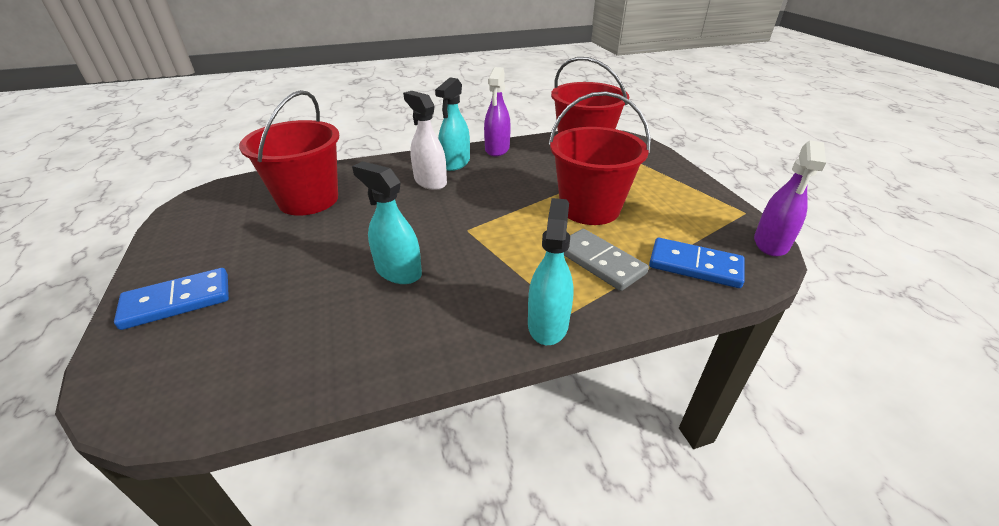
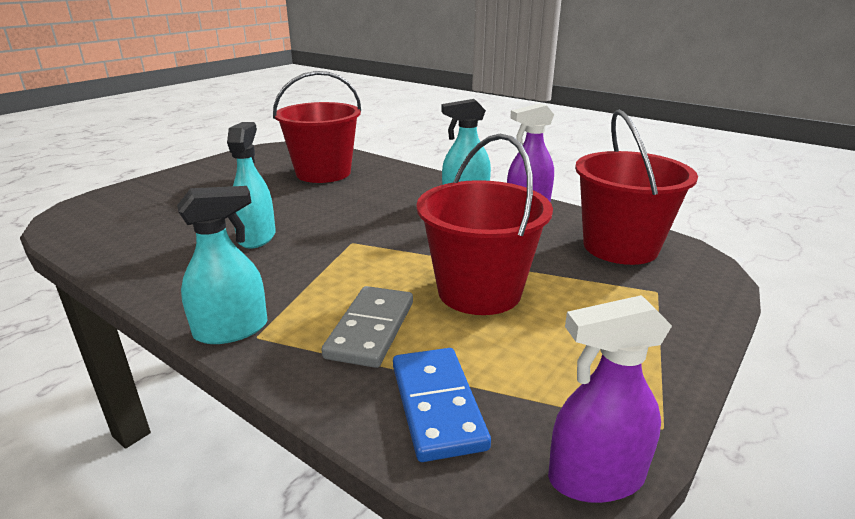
camera: 55 degrees right, 10 degrees down
(177, 301) = (166, 188): blue domino -> none
(430, 181) = (413, 200): white spray bottle -> none

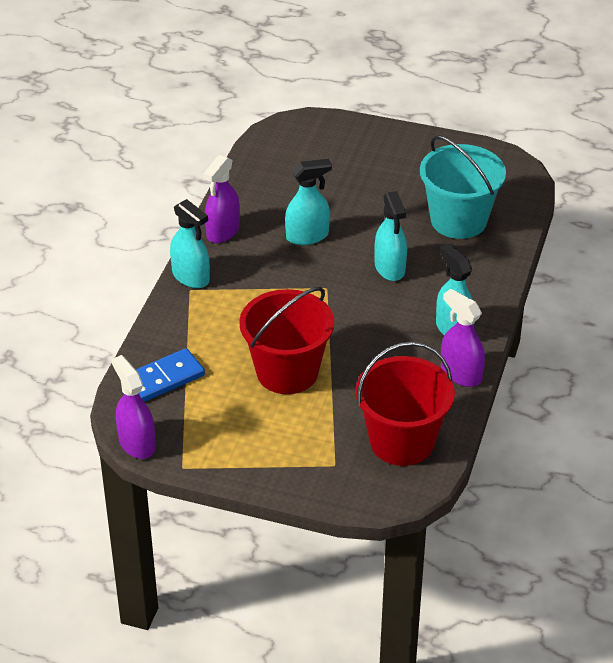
camera: 70 degrees right, 15 degrees up
(175, 287) = (222, 231): none -> purple spray bottle
(323, 173) = (458, 220): red bucket -> turquoise bucket
(355, 208) = (390, 268): none -> turquoise spray bottle
(370, 329) = (218, 333): grey domino -> none

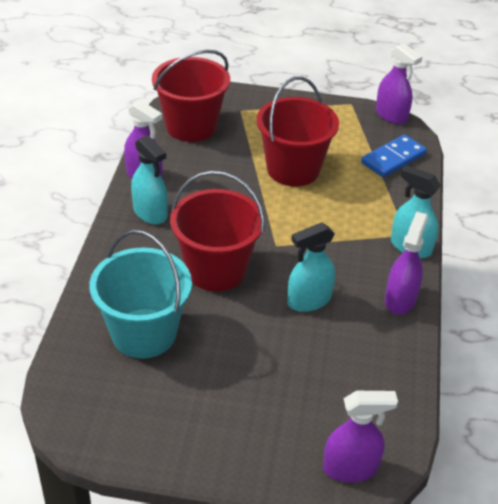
camera: 170 degrees right, 0 degrees up
(308, 128) = (350, 468): none -> purple spray bottle
(390, 268) = (216, 269): turquoise spray bottle -> red bucket

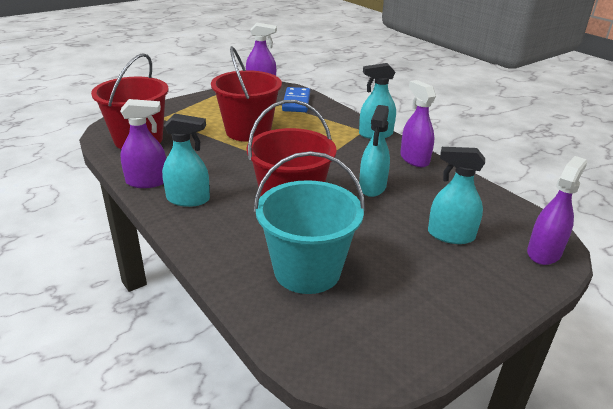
camera: 45 degrees left, 10 degrees down
(297, 391) = (450, 235): none -> turquoise spray bottle

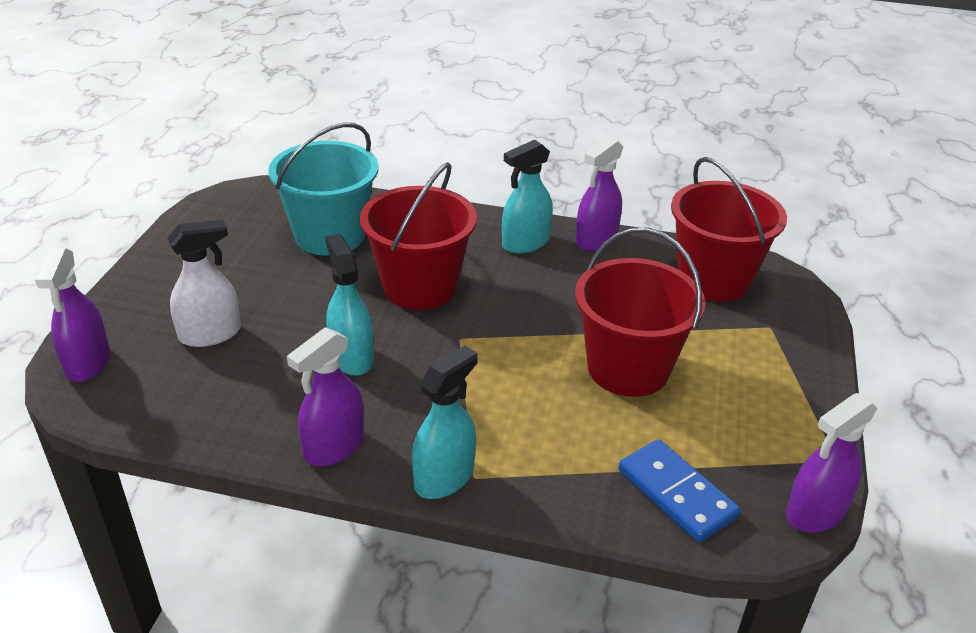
camera: 140 degrees right, 5 degrees up
(414, 159) = (334, 446): purple spray bottle -> purple spray bottle turned 105 degrees clockwise
(450, 235) = (210, 334): turquoise spray bottle -> white spray bottle

